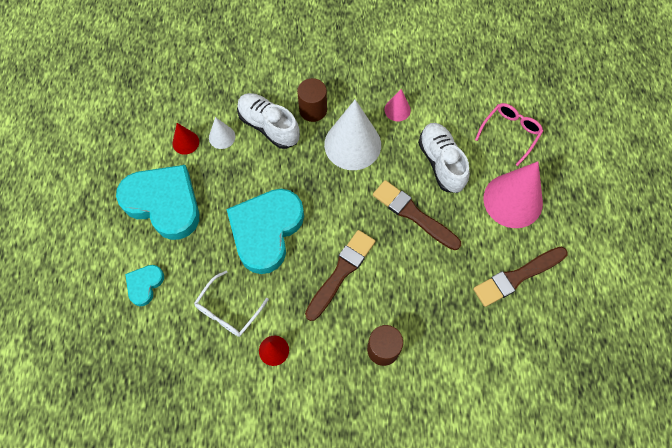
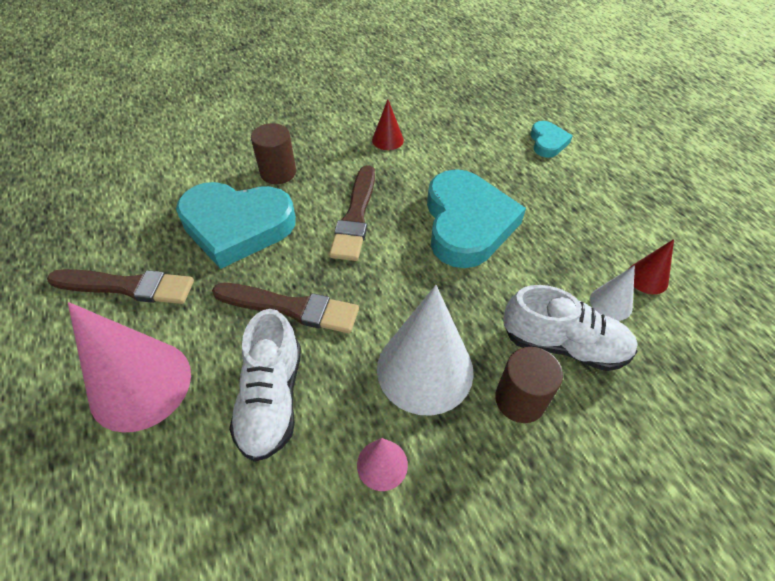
camera: 155 degrees right, 15 degrees down
(164, 203) = (601, 208): turquoise heart -> turquoise heart (237, 226)
(228, 310) = (452, 151): white glasses -> none
(441, 163) = (272, 398): white shoe -> white shoe turned 45 degrees clockwise
(510, 133) = (154, 512): pink glasses -> none
(517, 277) = (127, 286): brown brush -> brown brush turned 60 degrees clockwise

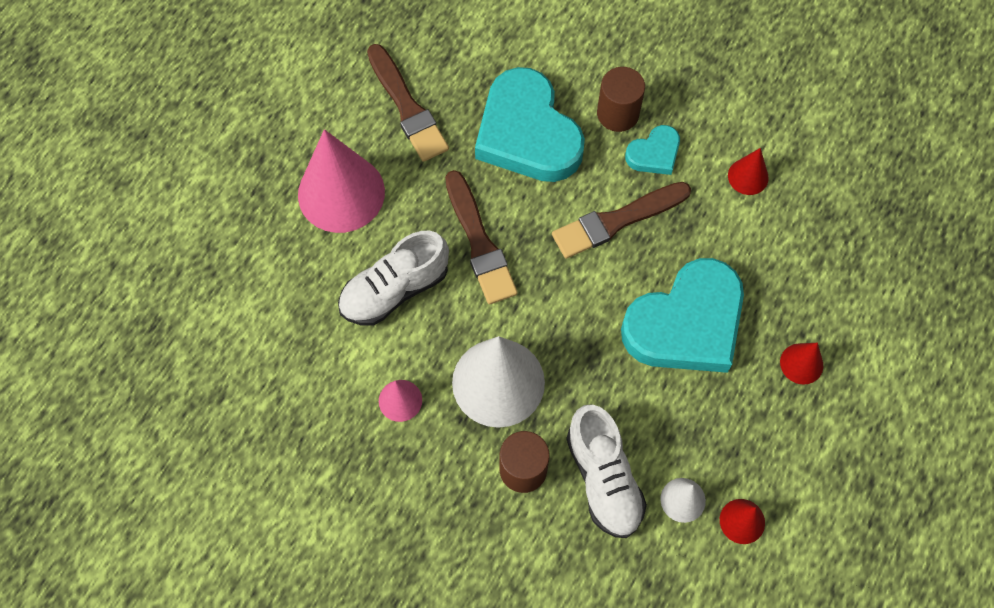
camera: 55 degrees right, 15 degrees up
(541, 184) = (801, 363): none -> red cone
(547, 142) = (881, 336): turquoise heart -> turquoise heart (654, 153)

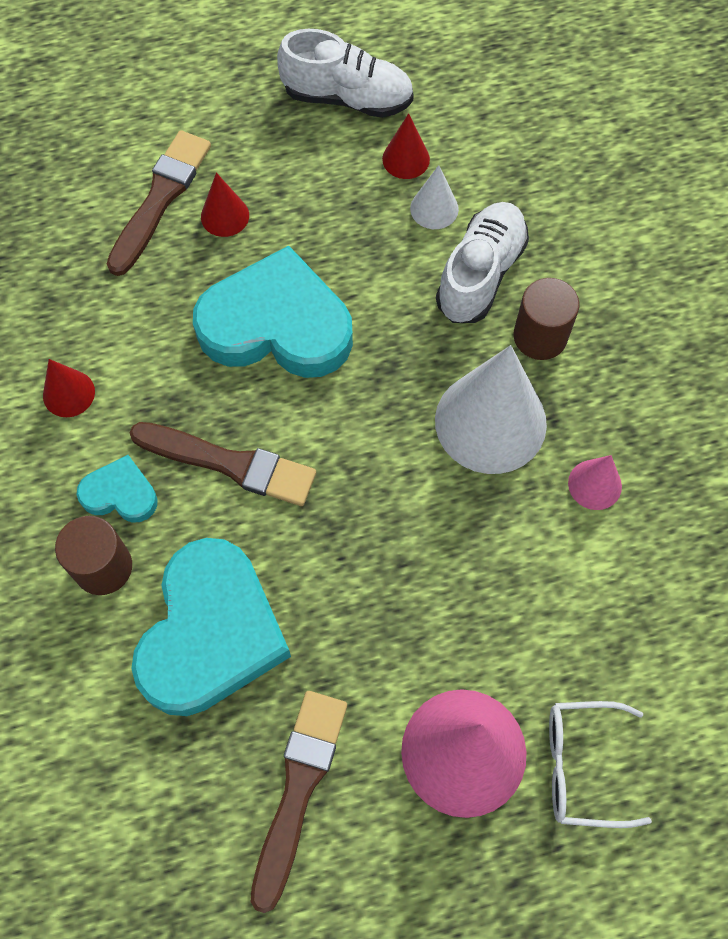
camera: 135 degrees left, 0 degrees up
(273, 239) = (581, 766): none -> white glasses
(395, 290) = (504, 593): white shoe -> white shoe (347, 98)
(479, 242) = (377, 563): brown brush -> brown brush (160, 198)

